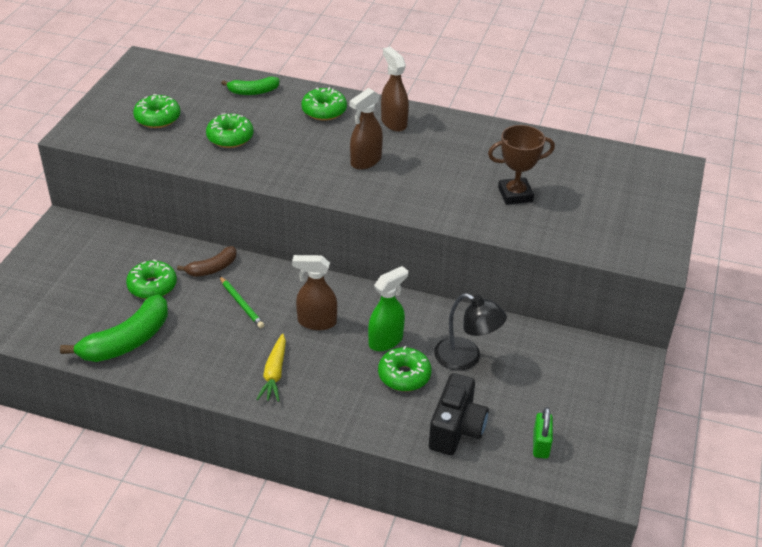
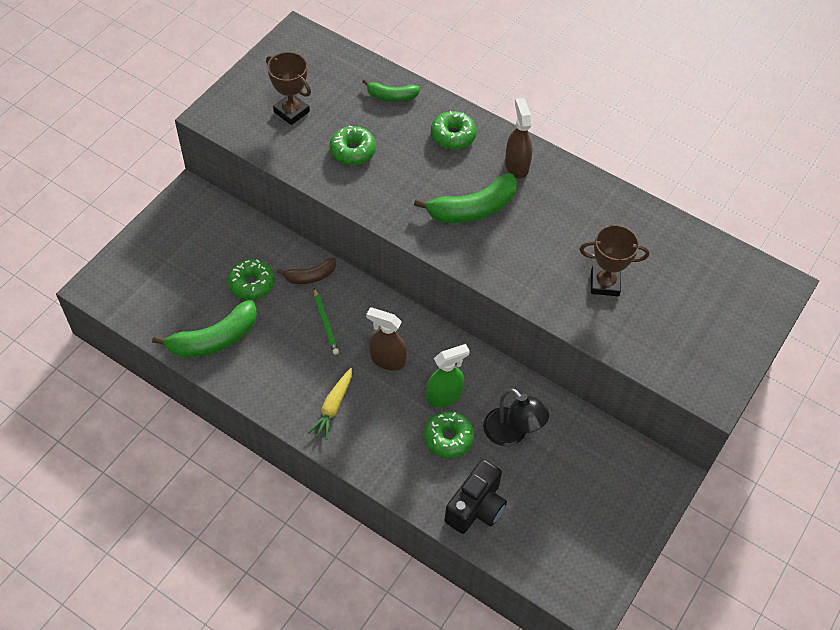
camera: 15 degrees right, 15 degrees up
(157, 118) = (291, 112): green donut -> brown trophy
(365, 161) = (473, 209): brown spray bottle -> green banana
(540, 444) = (547, 543): green padlock -> none

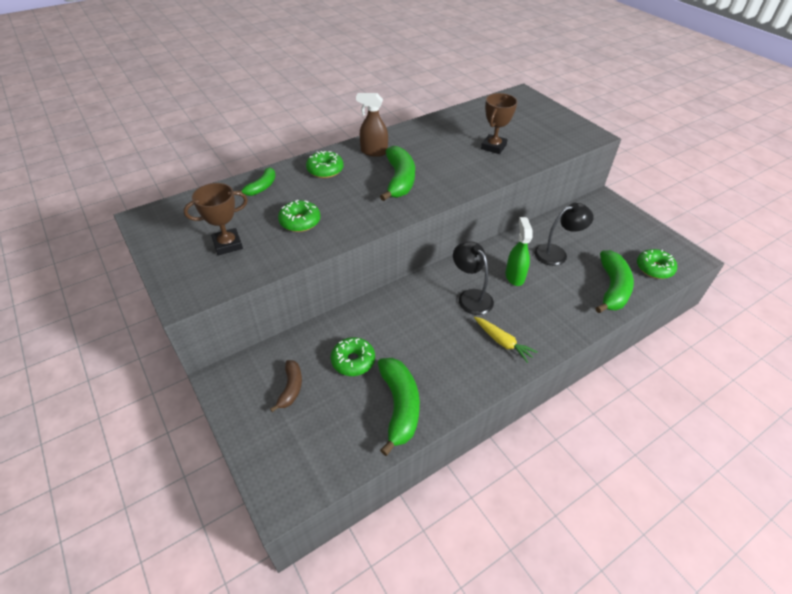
camera: 65 degrees left, 10 degrees down
(310, 276) = (368, 319): brown banana -> brown banana (291, 388)
(325, 323) = (419, 323): green pencil -> none
(387, 360) = (470, 297): brown spray bottle -> black lamp
(448, 438) = (551, 285): green donut -> green donut (654, 268)
(476, 507) = (612, 288): black camera -> green banana

